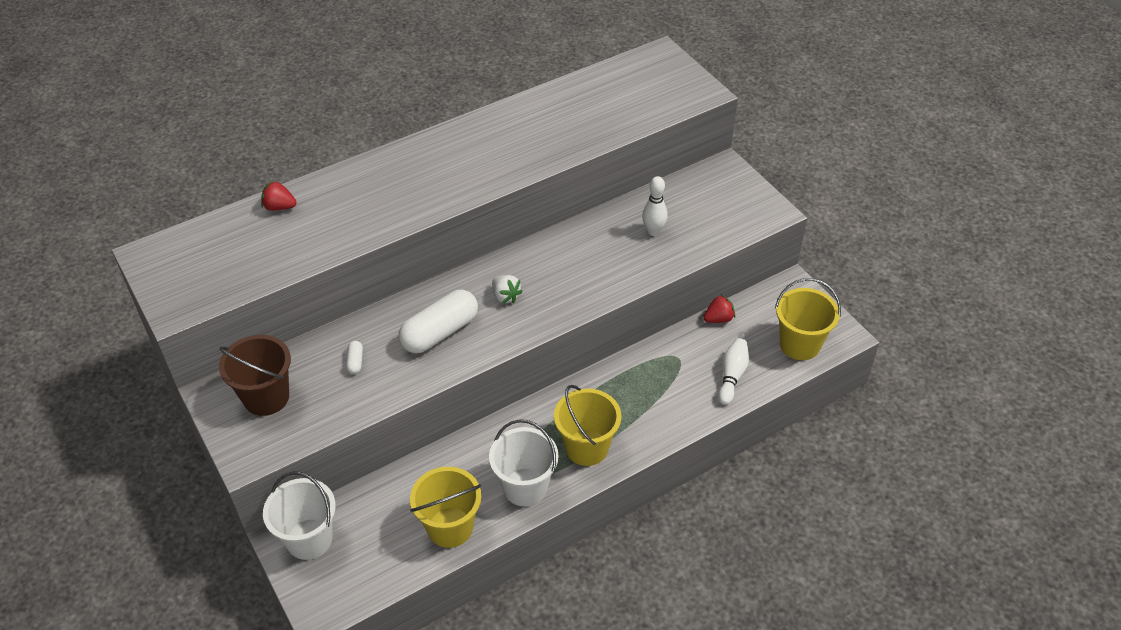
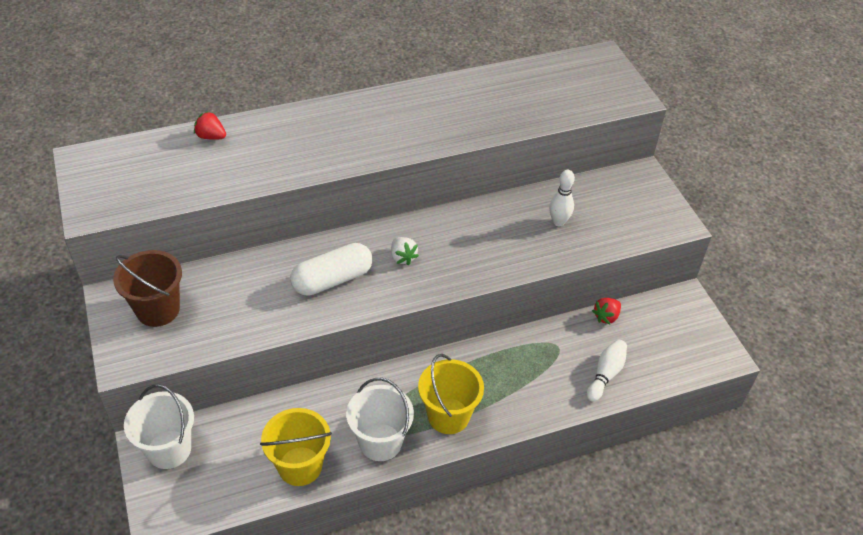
camera: 10 degrees right, 0 degrees up
(355, 361) = (247, 292): white capsule -> none
(718, 319) = (606, 317): red strawberry -> red strawberry turned 150 degrees clockwise
(799, 344) = (679, 357): yellow bucket -> none

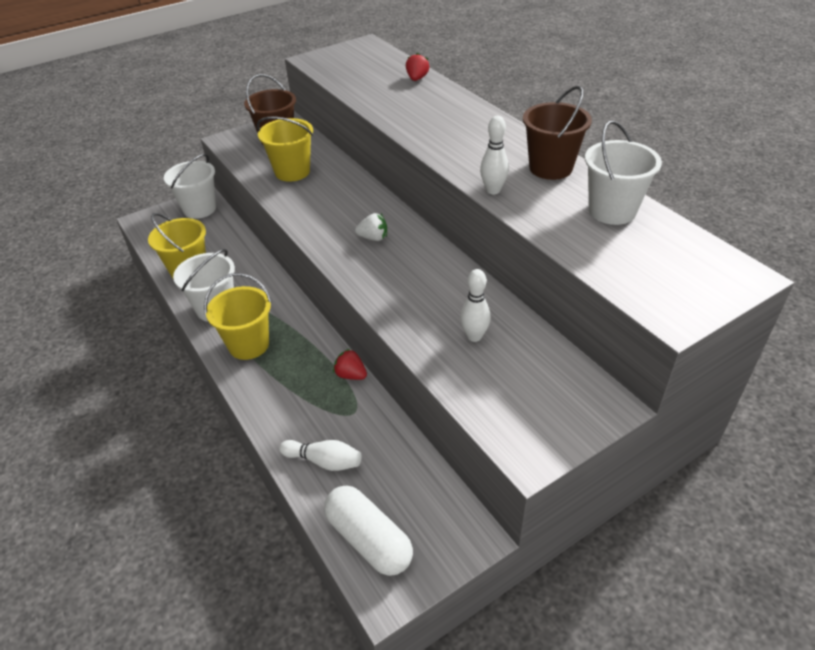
camera: 80 degrees right, 5 degrees down
(244, 304) = (292, 172): none -> yellow bucket
(332, 279) = (332, 206): white capsule -> white capsule (369, 539)
(402, 257) = (373, 238): white strawberry -> white strawberry turned 135 degrees counterclockwise
(435, 97) = (550, 168): none -> brown bucket
(455, 138) = (493, 190): none -> white bowling pin
(509, 85) = (612, 211): none -> white bucket
(606, 317) = (411, 451): red strawberry -> red strawberry (351, 375)

